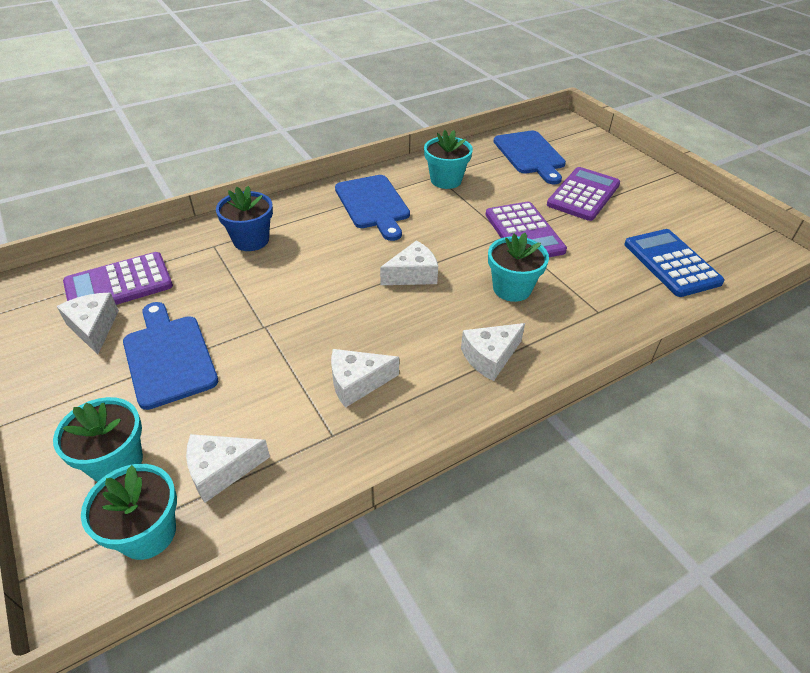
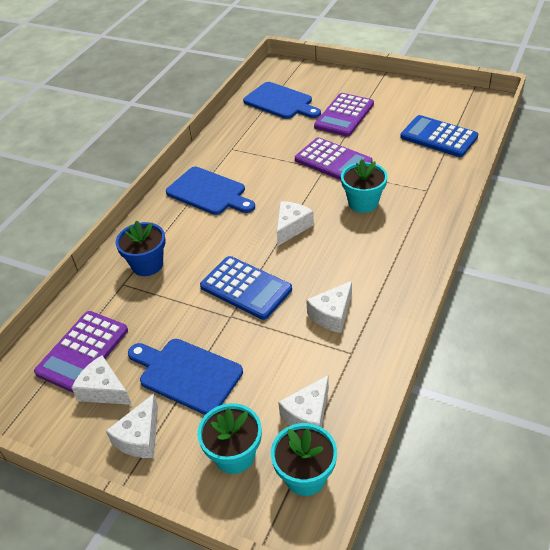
camera: 30 degrees left, 0 degrees up
(307, 308) = (246, 288): none -> blue calculator
(446, 180) = (241, 149): turquoise flower pot -> none
(490, 357) = (393, 252): white cheese -> white cheese (140, 437)
(583, 195) = (344, 115): purple calculator -> purple calculator turned 150 degrees counterclockwise

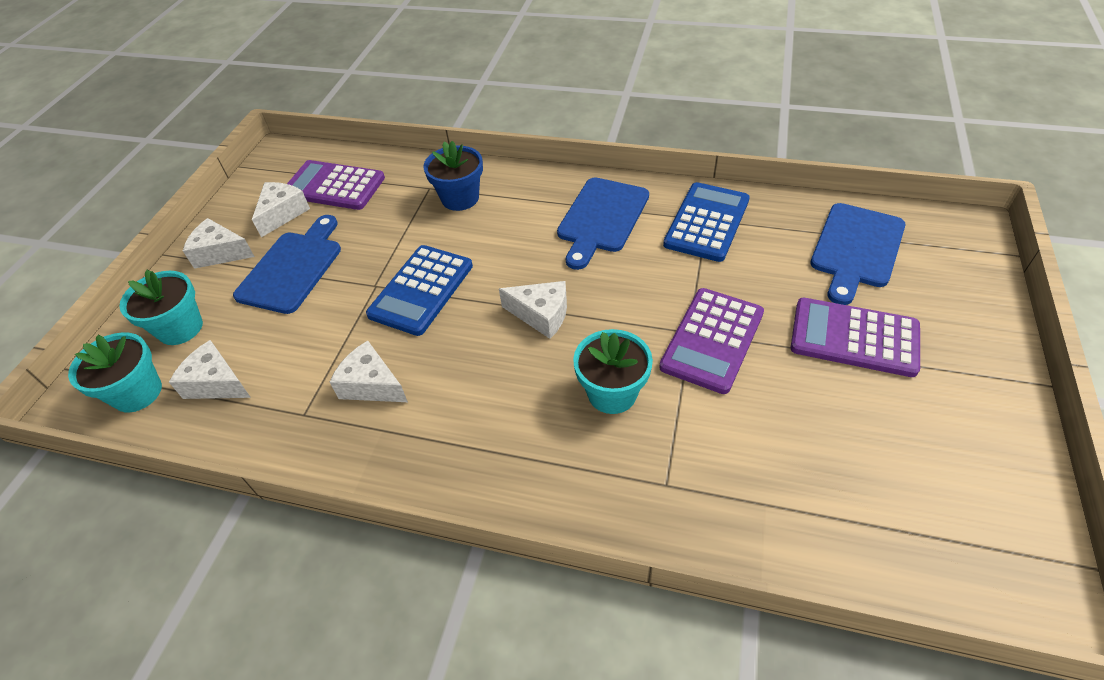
camera: 80 degrees right, 5 degrees up
(438, 137) = (845, 497): blue calculator -> blue calculator (707, 222)

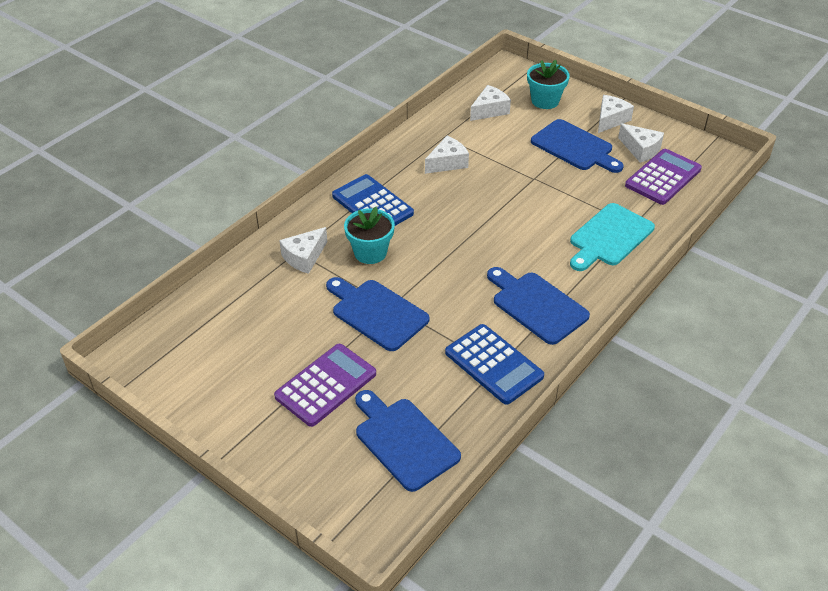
camera: 110 degrees right, 5 degrees down
(137, 393) = (501, 85): turquoise flower pot -> none
(421, 290) = (515, 197): blue calculator -> blue calculator (372, 205)
(460, 198) = (609, 237): blue flower pot -> turquoise cutting board
(541, 315) = (455, 243): white cheese -> white cheese (304, 257)
(712, 340) = (376, 313): purple calculator -> blue cutting board

